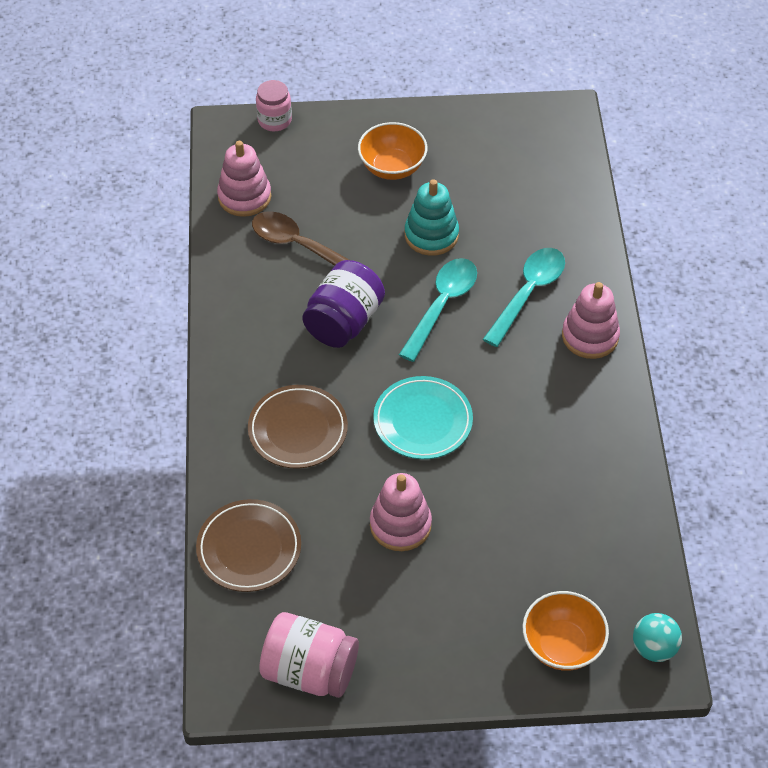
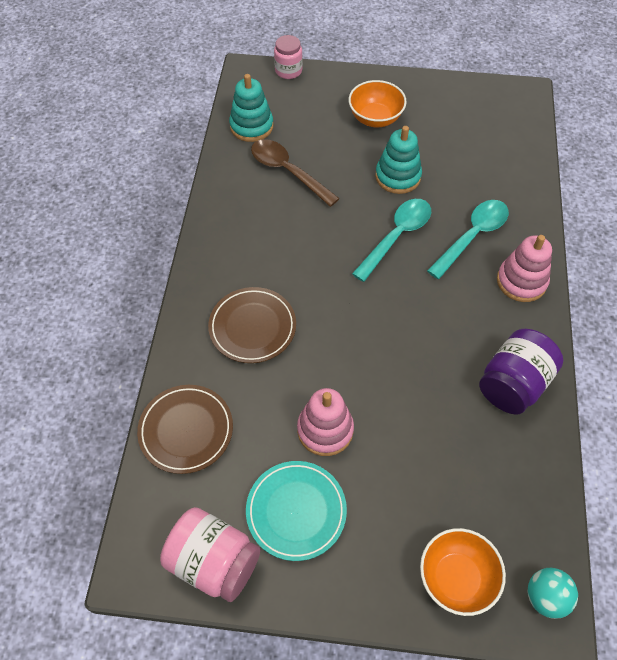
camera: 10 degrees right, 5 degrees up
(244, 197) = (251, 126): pink stacking toy -> turquoise stacking toy
(344, 322) = (311, 239): purple jar -> purple jar (513, 384)
(423, 421) = (362, 336): turquoise plate -> turquoise plate (296, 511)

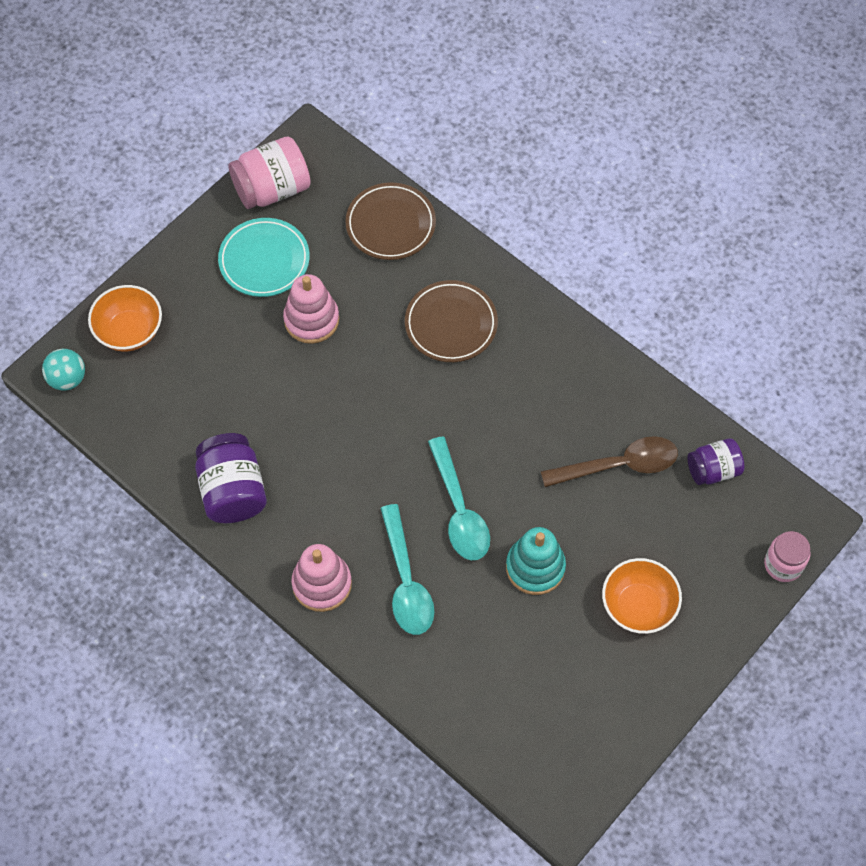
camera: 125 degrees right, 5 degrees up
(251, 126) = (713, 470): turquoise stacking toy -> purple jar

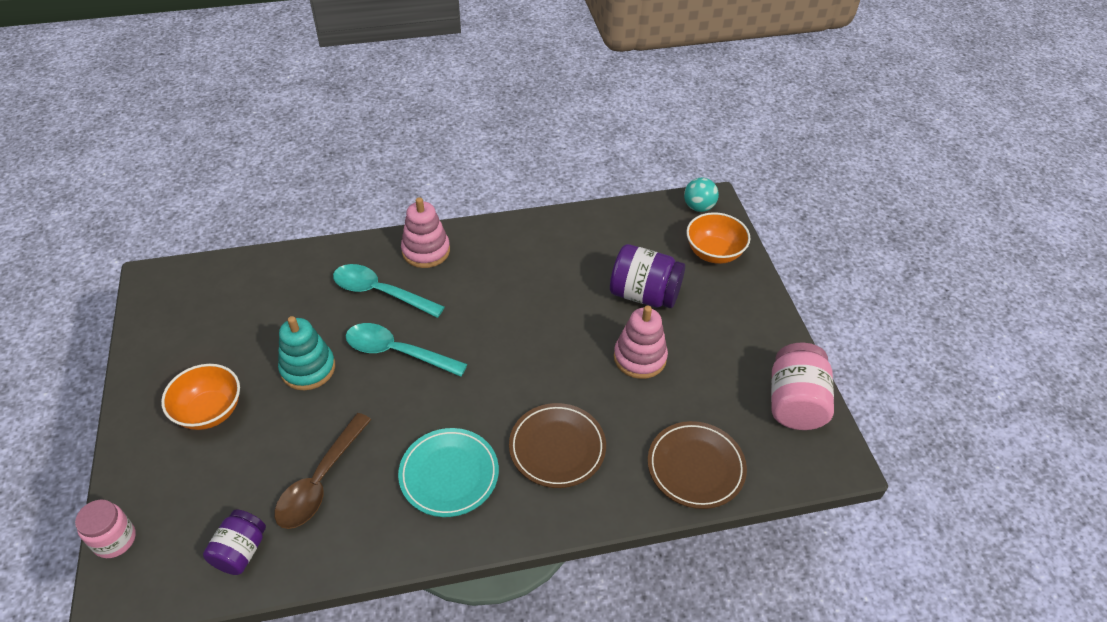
camera: 125 degrees right, 15 degrees down
(233, 491) = (537, 243): purple jar -> purple jar (644, 294)
(264, 260) = (721, 359): turquoise plate -> turquoise plate (449, 474)

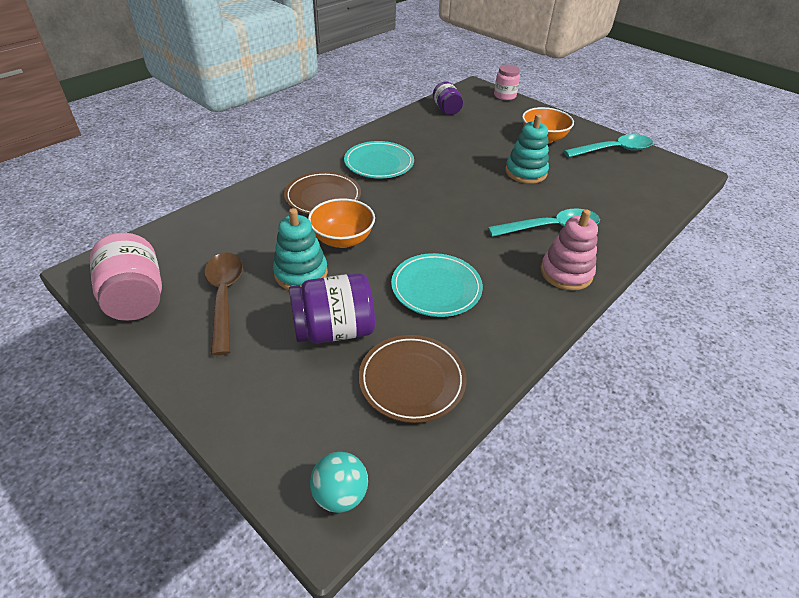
camera: 145 degrees right, 5 degrees down
(320, 481) = (445, 138): brown spoon -> brown spoon (224, 297)
(397, 352) = (486, 201): turquoise spoon -> turquoise spoon (614, 150)
(539, 289) = (436, 288): none -> turquoise plate
(640, 357) = (301, 273): pink stacking toy -> turquoise stacking toy
(695, 467) = (214, 223): brown plate -> brown plate (412, 381)
(714, 253) = (282, 424): orange bowl -> orange bowl (342, 239)

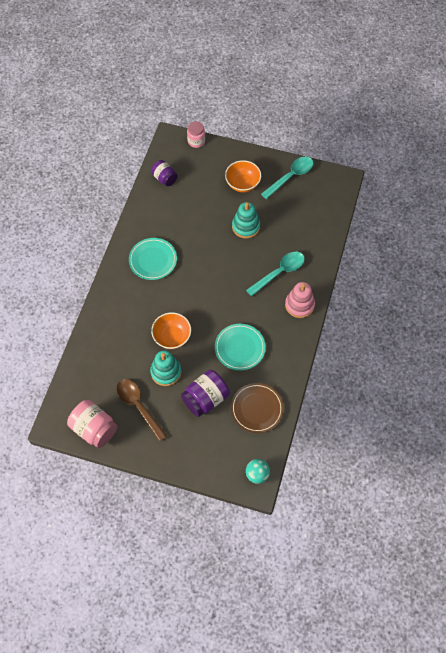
camera: 25 degrees left, 20 degrees up
(323, 197) = (139, 308): brown plate -> none

